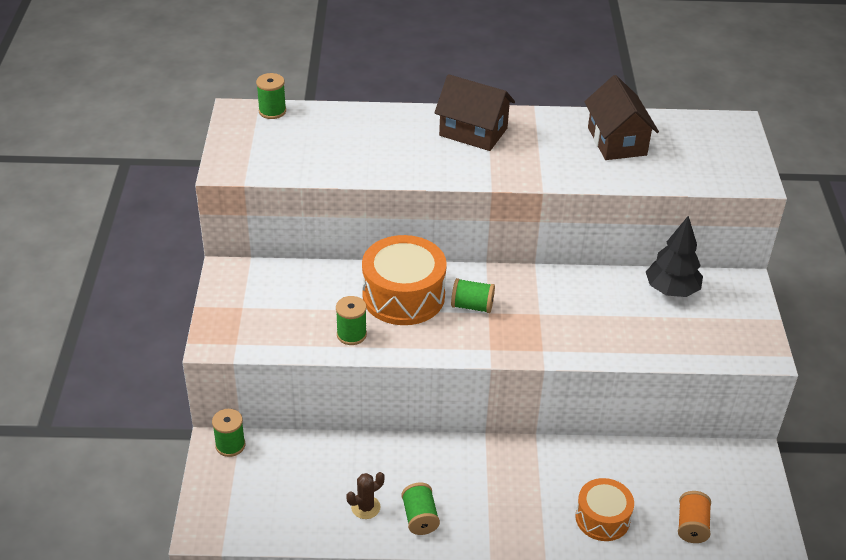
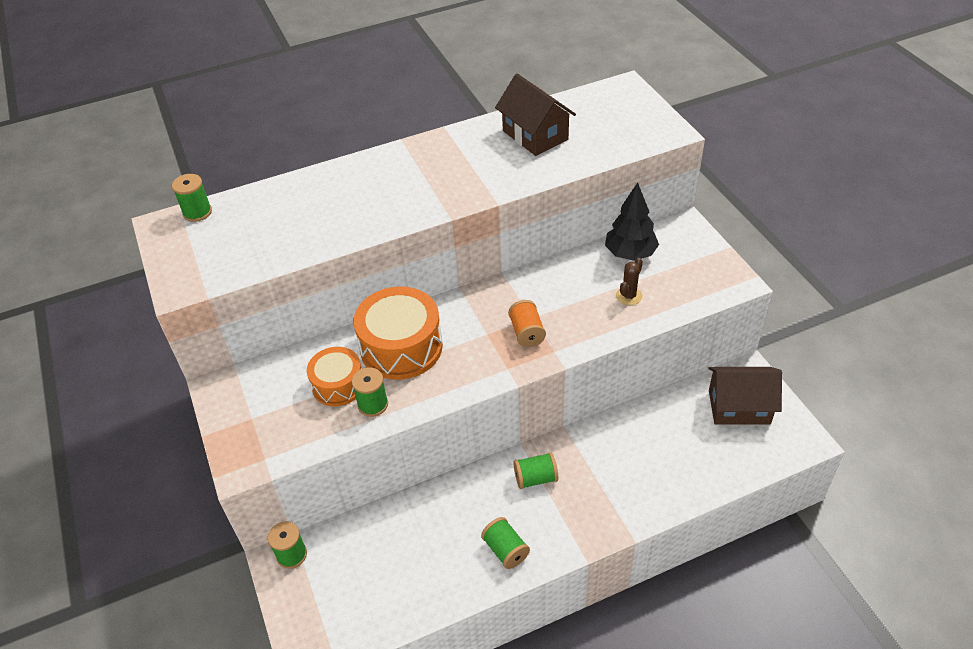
camera: 20 degrees left, 5 degrees up
(365, 507) = (451, 561): brown cactus -> brown cactus (629, 296)
(472, 306) = (469, 333): green spool -> green spool (535, 478)
(473, 132) = (403, 169): brown house -> brown house (739, 407)
(602, 518) = (661, 480): orange drum -> orange drum (338, 385)
(691, 526) = (735, 455): orange spool -> orange spool (527, 332)

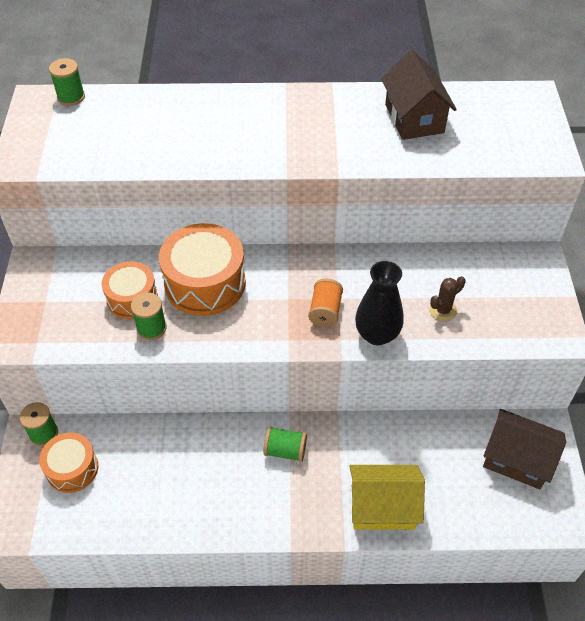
camera: 20 degrees right, 5 degrees up
(339, 575) = (72, 468): none -> orange drum
(505, 550) = (223, 506): green spool -> none
(583, 336) = (377, 334): none -> black vase
(630, 254) = (468, 268): black tree -> none
(648, 492) = (382, 507): none -> yellow house

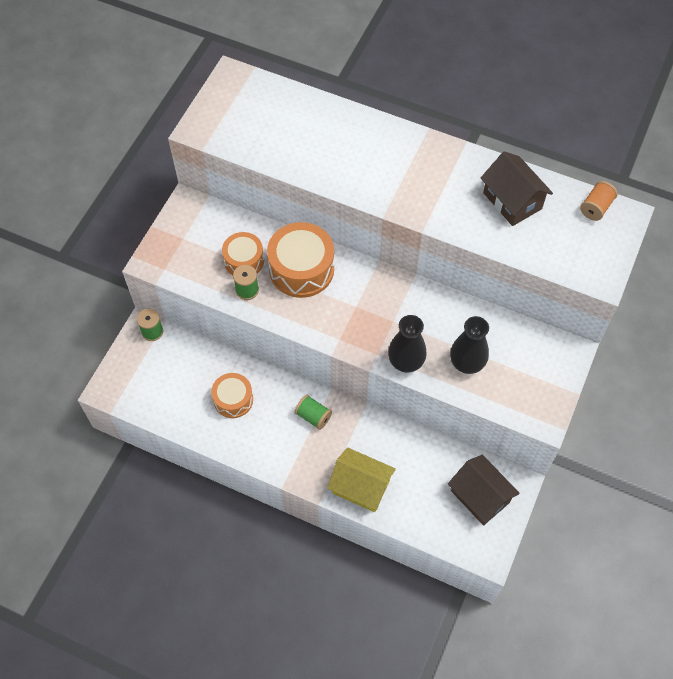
camera: 25 degrees right, 10 degrees up
(71, 97) = (258, 82): green spool -> none
(72, 468) = (161, 366): orange drum -> orange drum (233, 399)
(325, 311) = (378, 328): orange spool -> orange spool (596, 207)
(414, 118) = (512, 201): brown house -> brown house turned 45 degrees counterclockwise
(443, 310) = (467, 363): brown cactus -> black vase

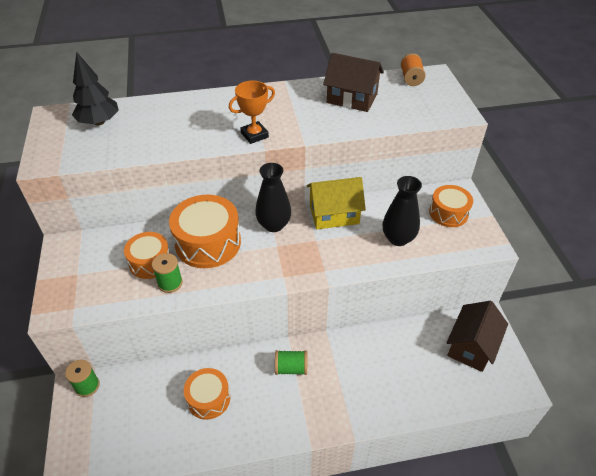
camera: 35 degrees left, 15 degrees down
(266, 106) = (99, 122): none -> black tree
(361, 486) = (377, 400): yellow house -> yellow house (334, 214)
(386, 196) = (254, 135): none -> orange trophy
(406, 362) = (352, 263): black vase -> black vase (274, 225)
(480, 496) = (471, 346): brown house -> brown house turned 75 degrees counterclockwise
(538, 366) = (448, 213): none -> orange drum

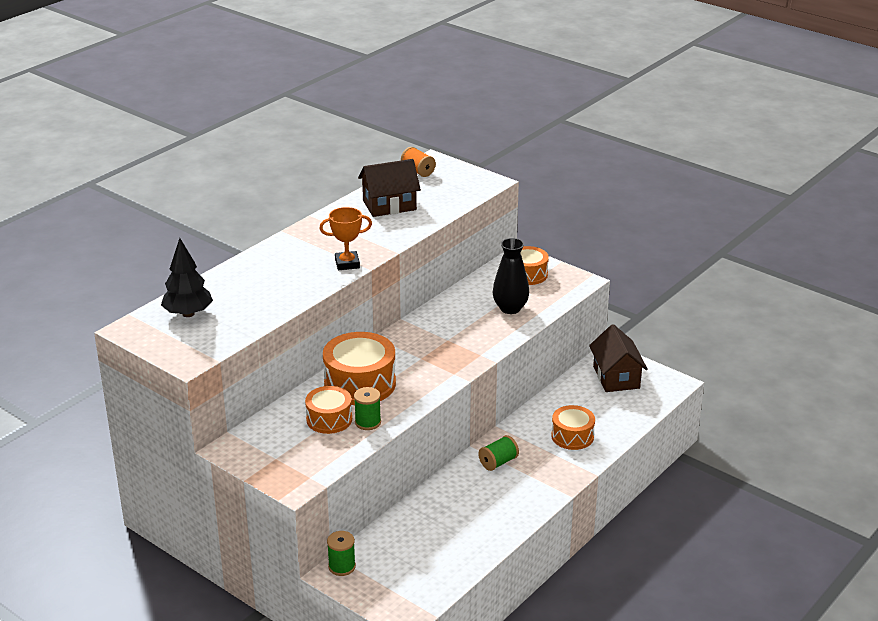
camera: 40 degrees left, 15 degrees down
(208, 398) = (457, 515): orange drum -> orange drum (572, 436)
(254, 135) = (347, 264): orange trophy -> orange trophy turned 60 degrees clockwise
(274, 225) = (399, 346): black vase -> none
(334, 214) = (439, 316): yellow house -> none

